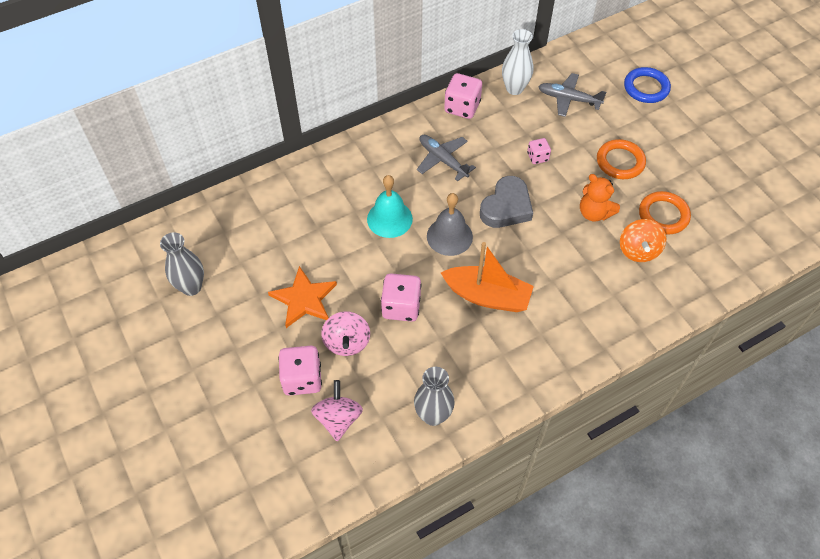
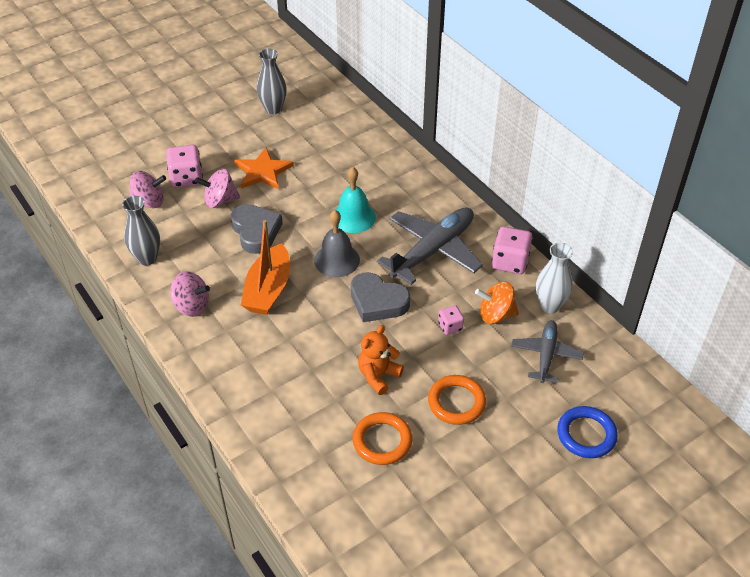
camera: 85 degrees right, 10 degrees down
(401, 307) = (256, 231): pink dice -> grey heart
(443, 160) = (432, 251): grey plane -> grey plane, size x1.69
(507, 366) = (192, 306): none -> pink spinning top
(638, 250) = (330, 414): orange spinning top -> orange spinning top (496, 315)

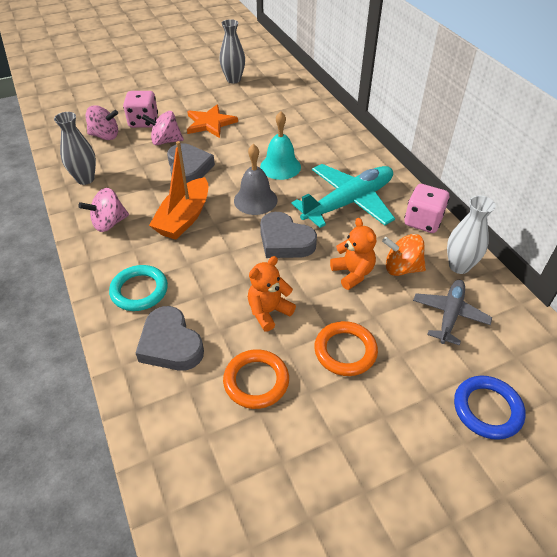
camera: 10 degrees right, 0 degrees up
(192, 306) = (109, 223): pink spinning top -> pink spinning top turned 120 degrees clockwise
(247, 373) = (139, 290): none -> turquoise ring
(294, 420) = (170, 344): none -> grey heart
(432, 251) = (348, 202): grey plane -> turquoise plane
(450, 326) = (352, 273): pink dice -> orange teddy bear

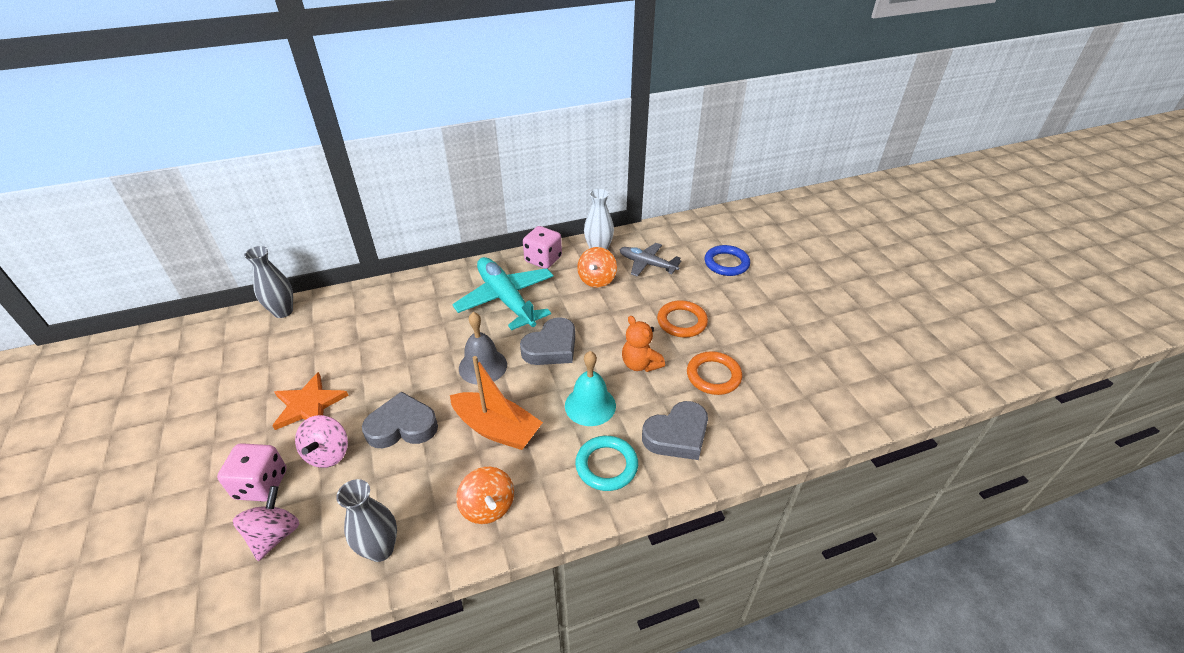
camera: 85 degrees left, 5 degrees down
(109, 223) = (488, 507): pink spinning top -> orange spinning top
(233, 80) = (208, 378): grey vase -> grey vase (283, 311)
(280, 166) = (431, 343): turquoise bell -> turquoise bell (590, 405)
(352, 273) = (599, 308): orange teddy bear -> none

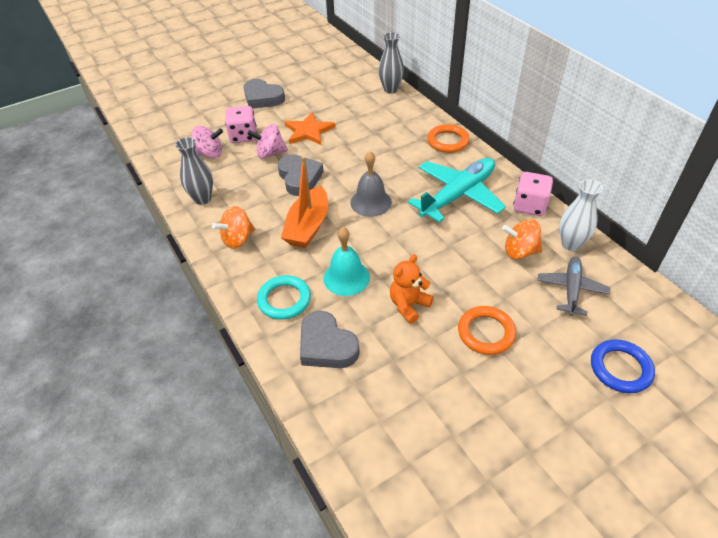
camera: 80 degrees right, 5 degrees up
(551, 347) = (408, 238): grey heart -> grey heart (263, 98)
(713, 376) = (413, 369): orange ring -> orange ring (448, 141)

